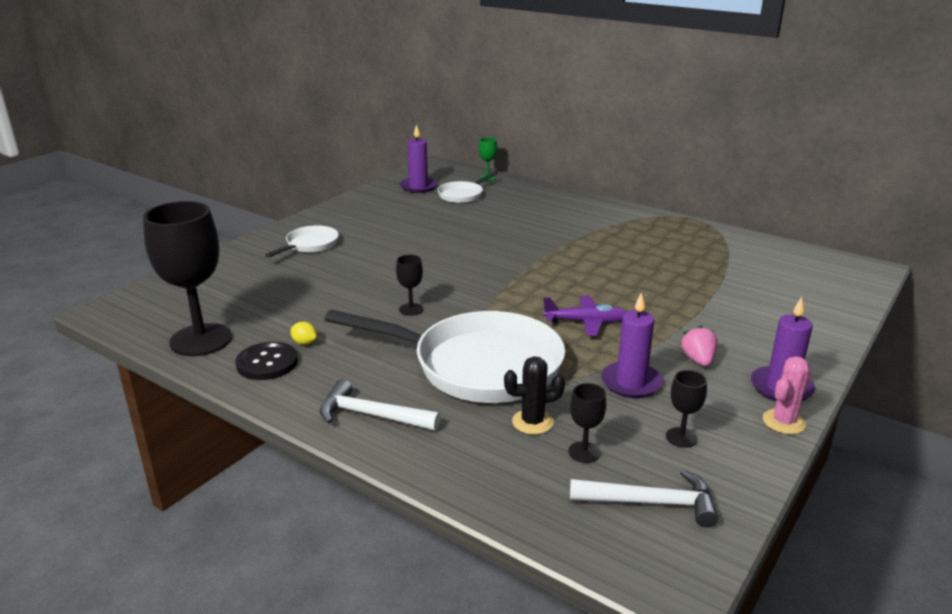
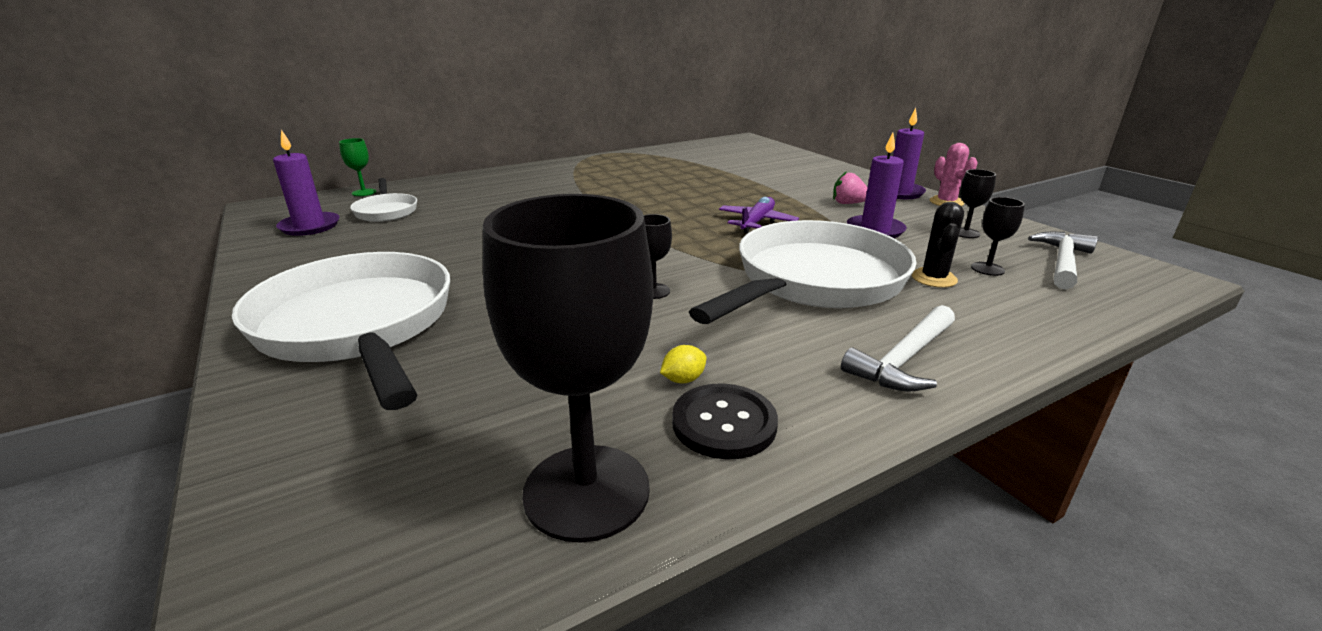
camera: 65 degrees left, 0 degrees up
(310, 245) = (358, 326): white pan -> white pan, size x2.13

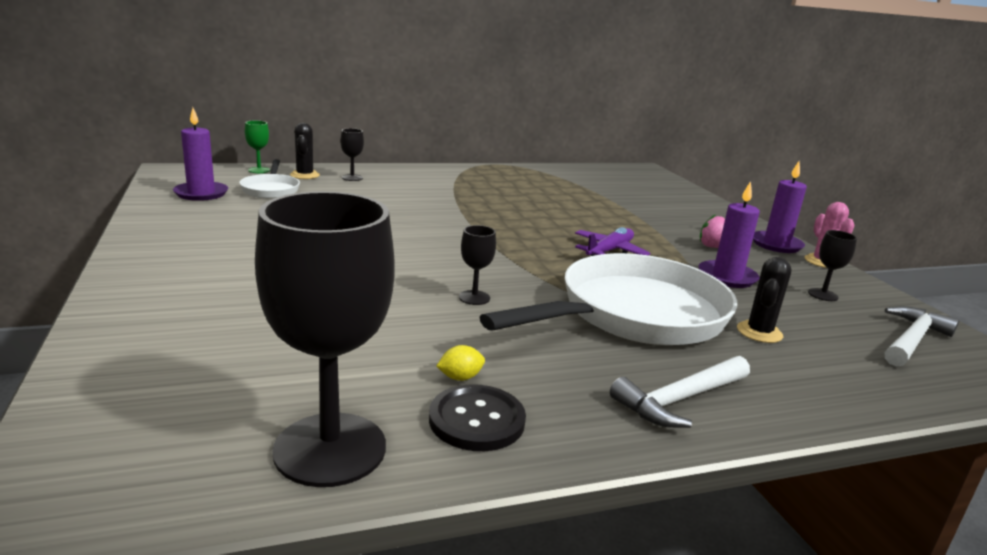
camera: 10 degrees right, 5 degrees down
(358, 326) = (205, 284): white pan -> none
(416, 191) = (305, 175): none -> black cactus
(987, 269) = (823, 333): black goblet -> black goblet (352, 178)

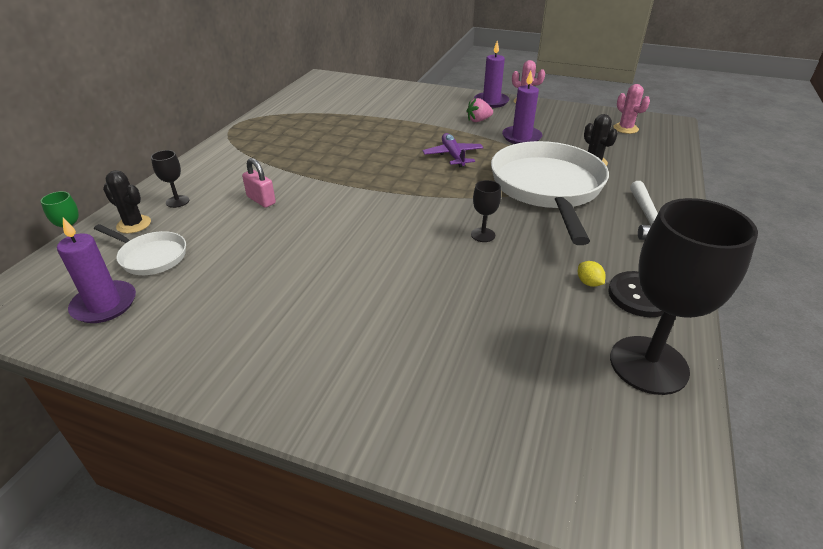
camera: 50 degrees left, 15 degrees up
(394, 200) = (261, 200): none -> pink padlock
(460, 377) = (588, 283): yellow lemon -> yellow lemon turned 45 degrees counterclockwise
(822, 295) = (563, 123): black goblet -> none
(912, 340) = (625, 128): white hammer -> pink cactus

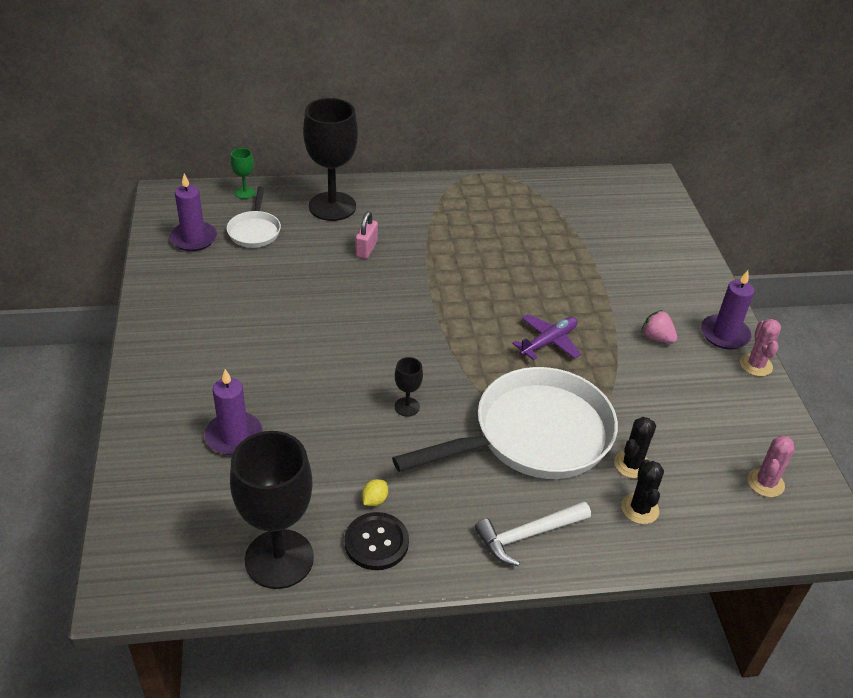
camera: 60 degrees right, 5 degrees up
(134, 224) = (287, 202): black cactus -> black cactus (640, 509)
(177, 201) = (332, 206): black goblet -> black goblet, size x2.32
(521, 137) = (644, 386): purple candle -> purple candle (234, 436)

